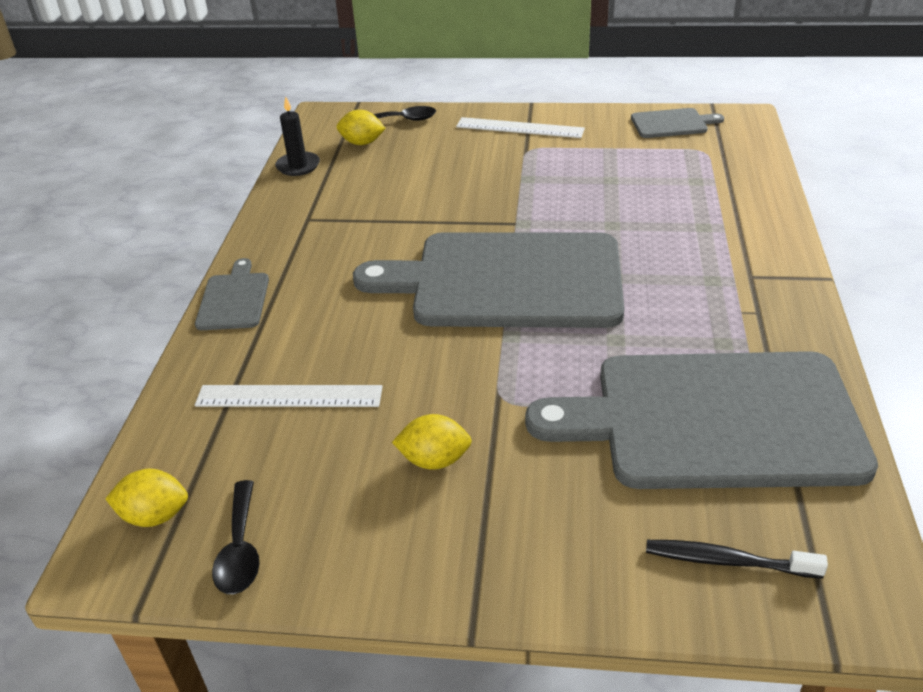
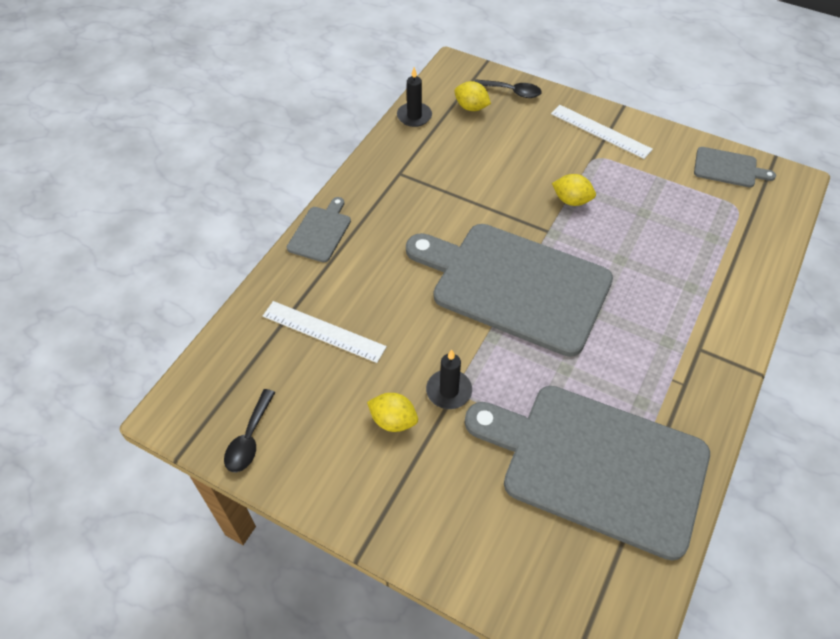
camera: 20 degrees right, 15 degrees up
(155, 516) = (209, 393): yellow lemon -> yellow lemon (571, 200)
(489, 406) = (449, 391): none -> black candle
(727, 561) = (541, 576): black toothbrush -> none

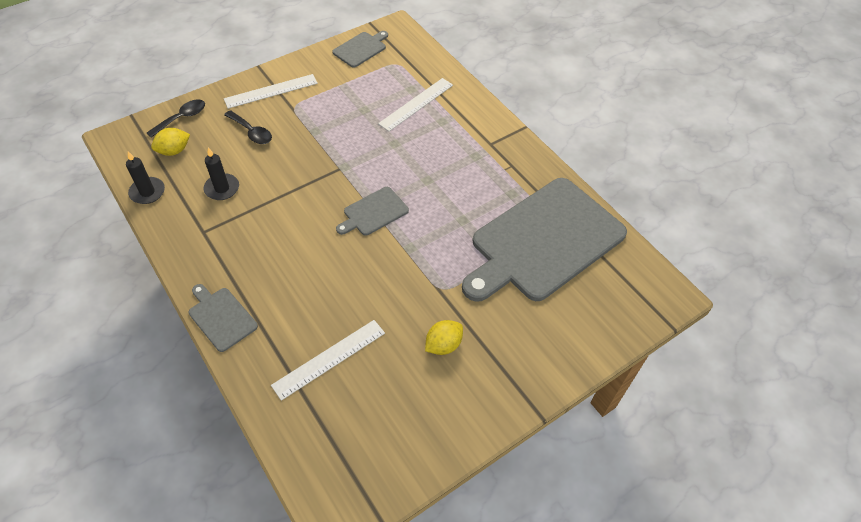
camera: 65 degrees left, 0 degrees up
(249, 439) = (400, 458): black spoon -> black spoon (251, 132)
(449, 391) = (439, 297): black candle -> black candle (222, 188)
(514, 285) = (374, 212): grey cutting board -> grey cutting board, size x0.42
(571, 200) = (322, 141): yellow lemon -> none
(694, 252) = (416, 104): none -> white ruler

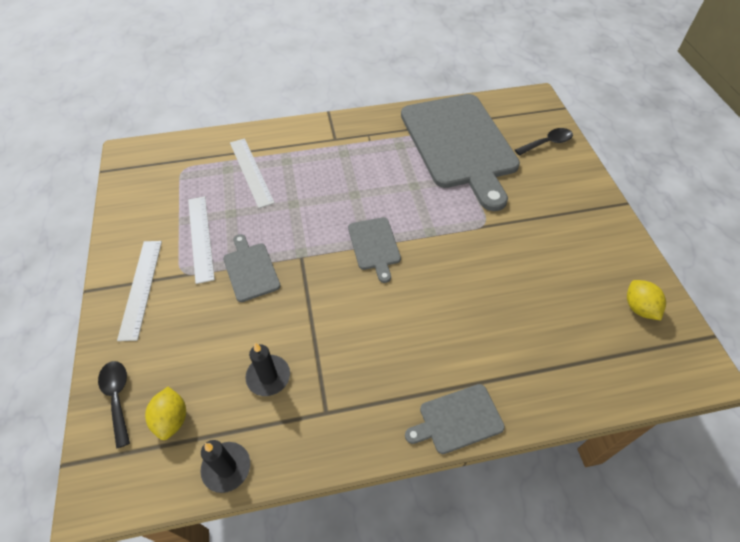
camera: 65 degrees left, 0 degrees up
(251, 132) = (196, 324): black spoon -> black spoon (547, 143)
(329, 358) = (537, 331): white ruler -> white ruler (200, 238)
(361, 49) = (137, 190): grey cutting board -> grey cutting board (250, 270)
(443, 345) = (544, 241): yellow lemon -> yellow lemon (639, 308)

